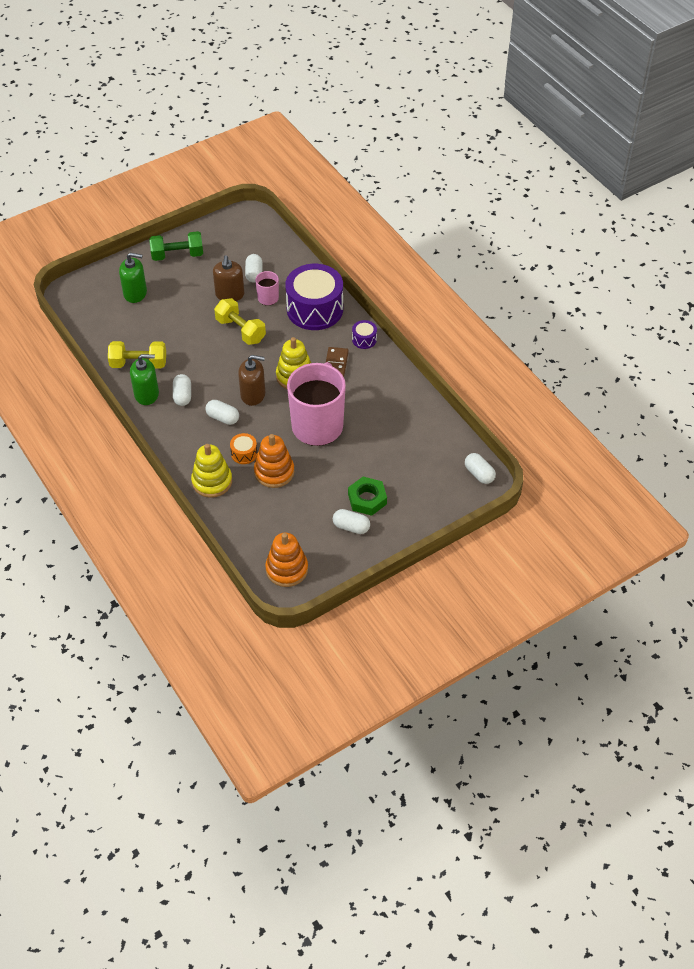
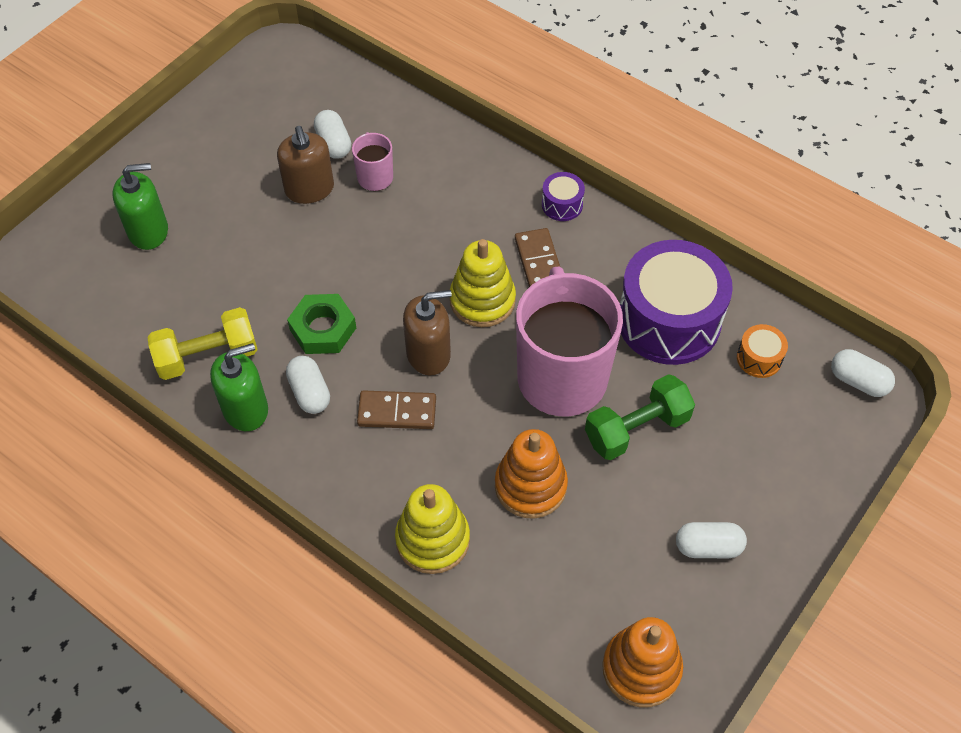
camera: 20 degrees left, 5 degrees up
(177, 255) = (192, 145): green dumbbell -> green dumbbell (636, 429)
(223, 418) = (397, 412): white capsule -> brown domino
(240, 330) = (355, 246): yellow dumbbell -> none
(244, 453) = (463, 468): orange drum -> orange drum (759, 358)
(315, 309) = (459, 176): purple drum -> purple drum (669, 320)
(367, 499) = (708, 485): green nut -> green nut (323, 329)

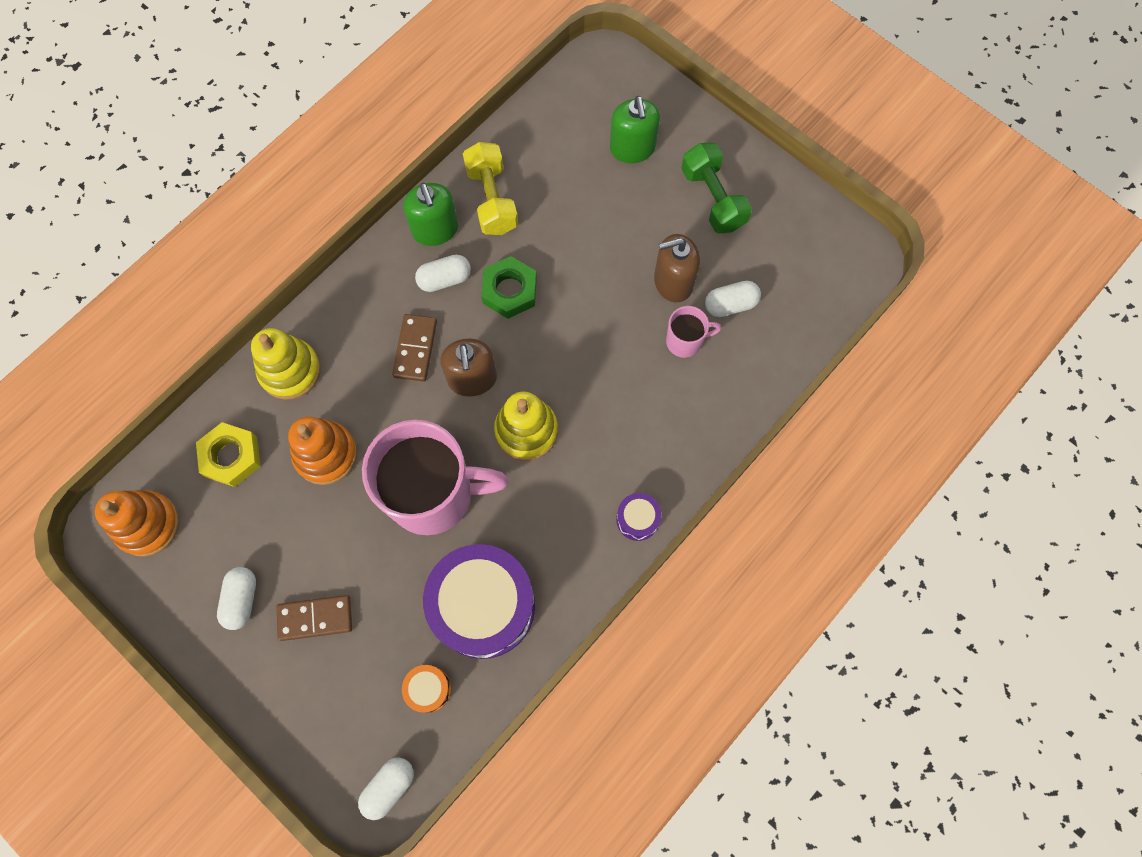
camera: 95 degrees right, 15 degrees up
(539, 262) = (566, 488): brown domino -> brown domino (315, 618)
(546, 587) = (231, 457): none -> yellow nut
(636, 429) = (368, 555): green dumbbell -> green dumbbell (713, 198)

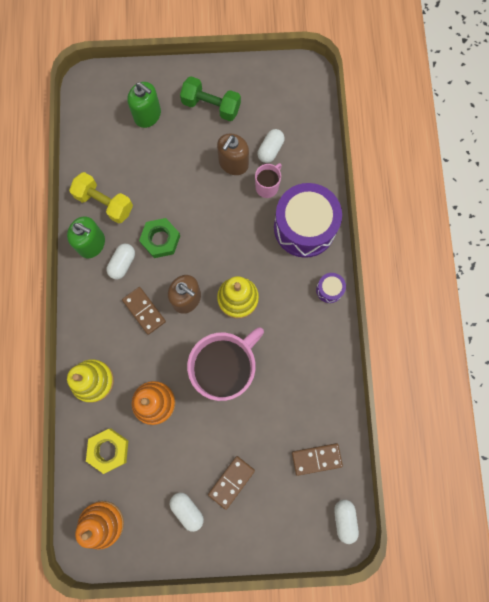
camera: 45 degrees left, 5 degrees up
(428, 689) = (316, 459): orange drum -> brown domino
(483, 606) = (302, 397): purple drum -> purple drum (304, 227)

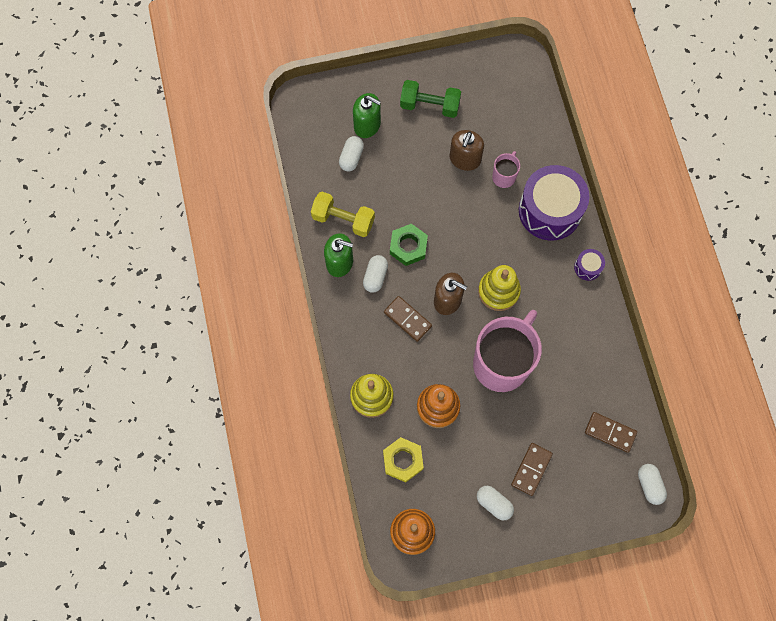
camera: 10 degrees left, 5 degrees down
(270, 150) = (499, 140): white capsule -> white capsule (351, 157)
(316, 459) = (610, 432): brown domino -> brown domino turned 45 degrees clockwise

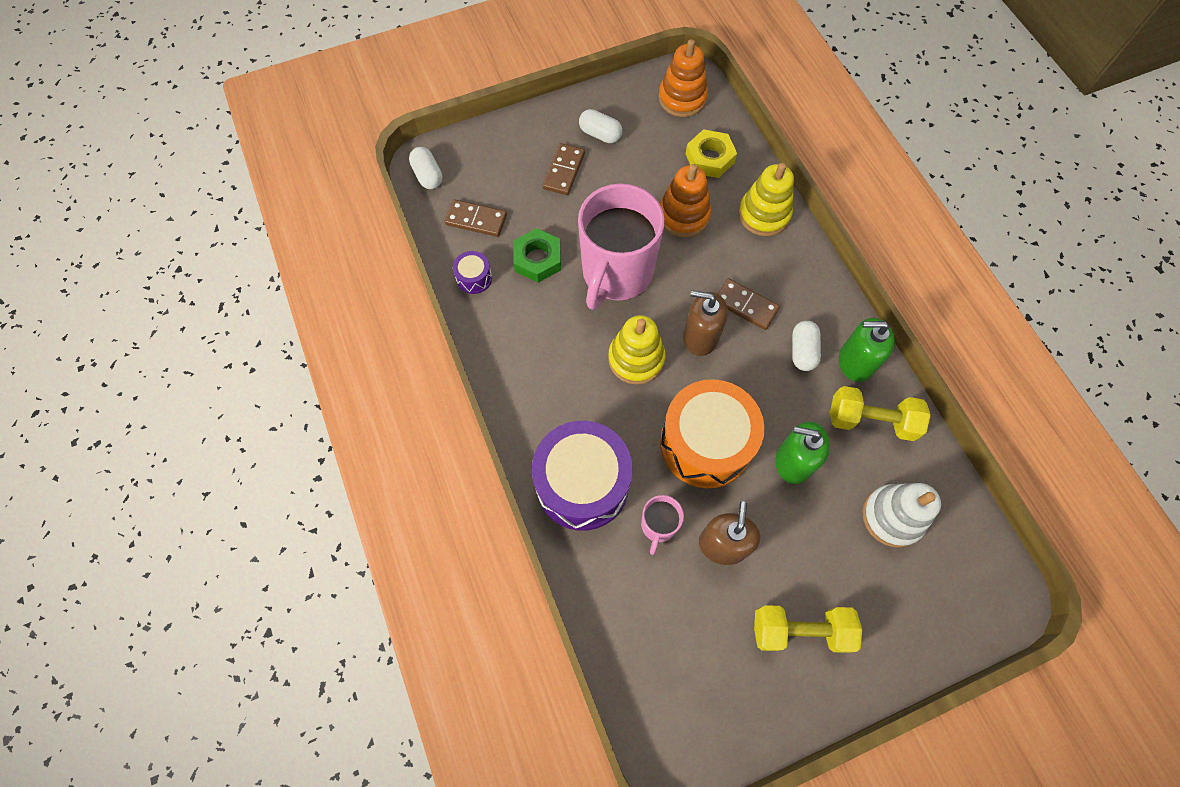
camera: 170 degrees right, 5 degrees down
(351, 157) = (892, 517): white capsule -> white stacking toy
(367, 125) = (887, 576): green soap dispenser -> green soap dispenser (793, 461)
(408, 246) = (770, 398): green nut -> green nut (538, 259)
(430, 105) = (800, 630): green dumbbell -> yellow dumbbell
(461, 223) = (705, 443): none -> orange drum
(587, 267) = (520, 410): purple drum -> purple drum (474, 278)

